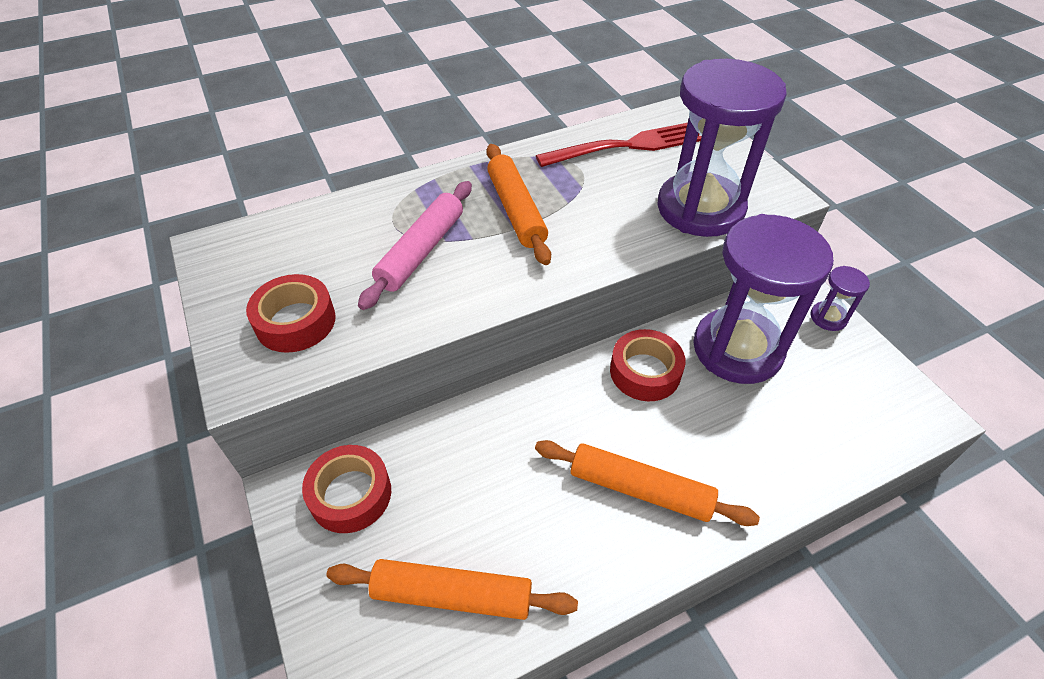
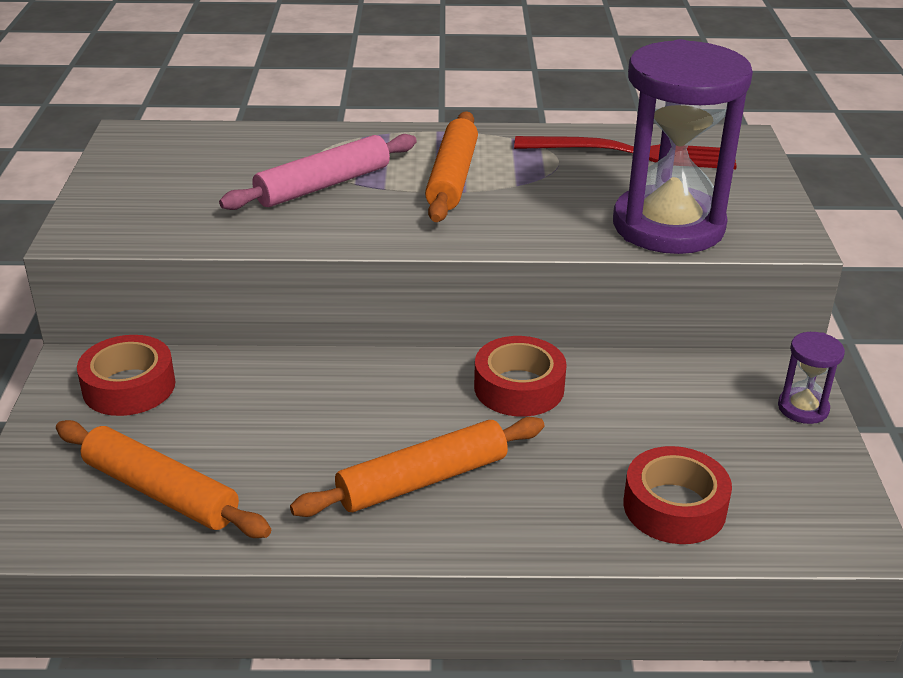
camera: 25 degrees right, 15 degrees down
(295, 321) = (159, 206): red tape -> red tape (674, 507)
(640, 489) = (422, 480): orange rolling pin -> orange rolling pin turned 75 degrees counterclockwise
(737, 349) = (652, 401): purple hourglass -> none

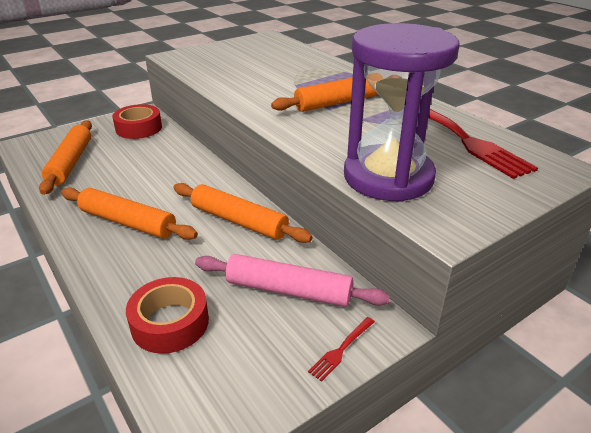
camera: 55 degrees right, 0 degrees up
(323, 185) = (282, 79): pink rolling pin -> pink rolling pin (289, 290)
(519, 387) = (238, 221): red tape -> orange rolling pin
(803, 408) = (341, 349): purple hourglass -> red fork

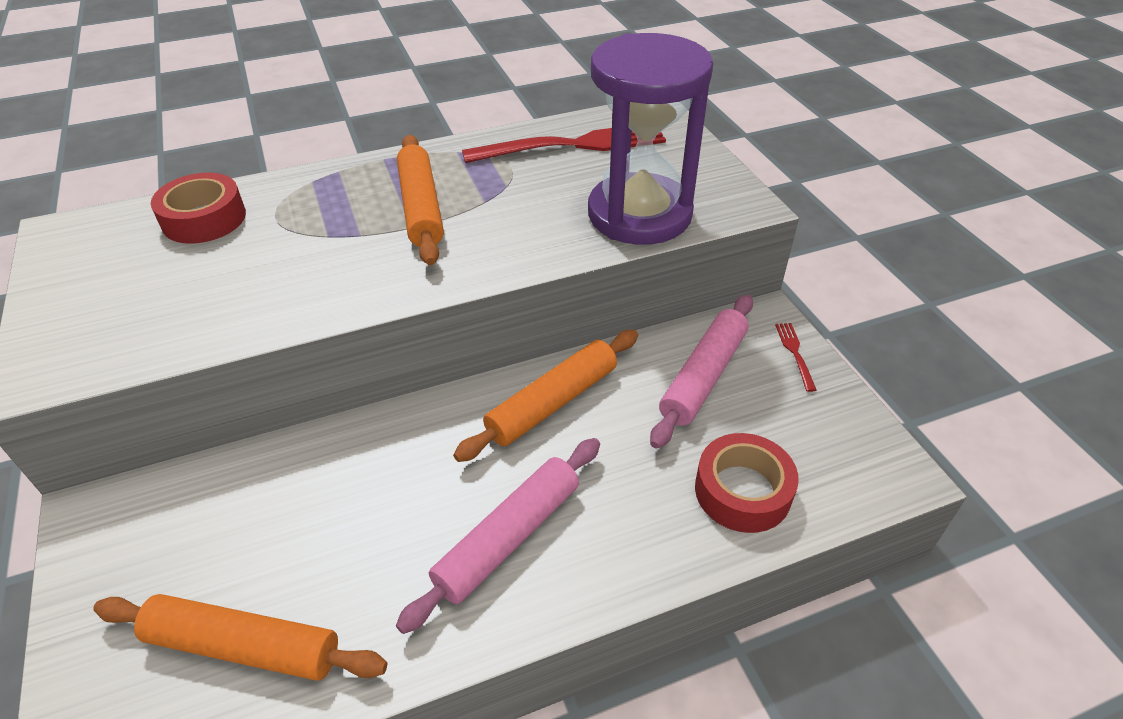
camera: 75 degrees left, 10 degrees up
(127, 222) = (509, 538): orange rolling pin -> pink rolling pin
(139, 128) = (160, 521): red tape -> red tape (204, 219)
(341, 349) = (795, 353): red fork -> red fork turned 150 degrees counterclockwise

